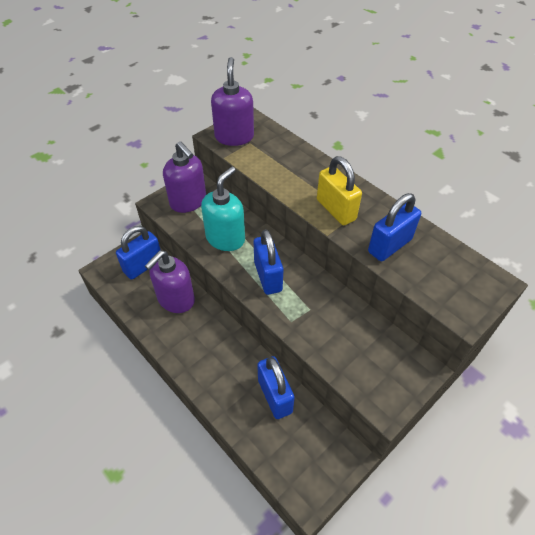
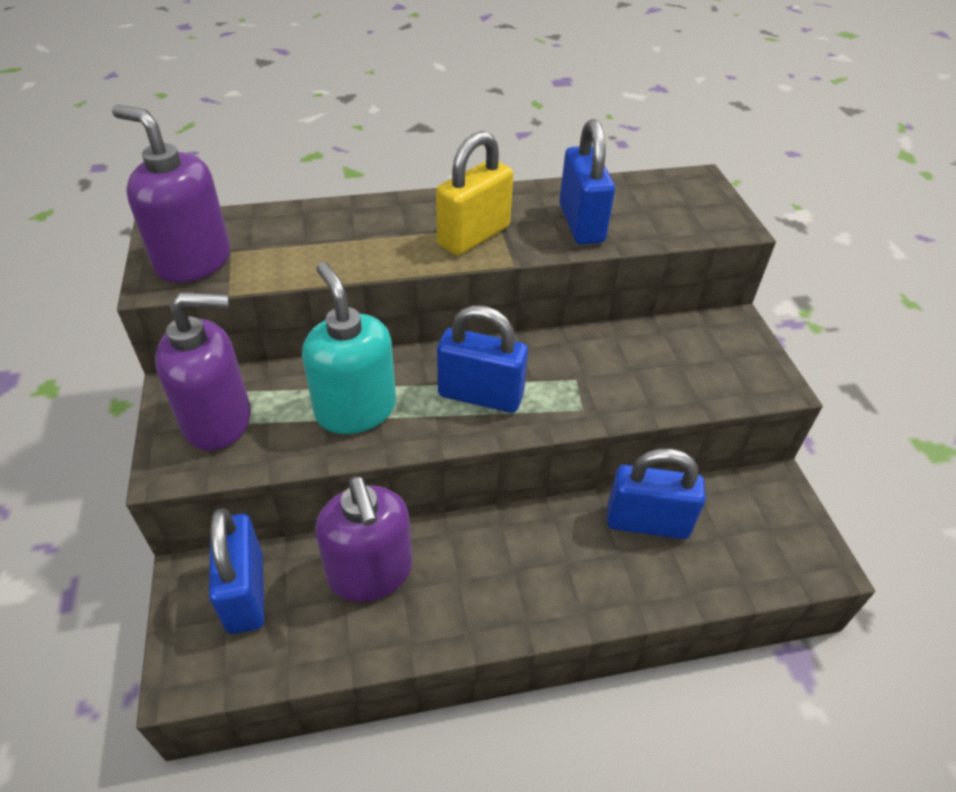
camera: 60 degrees left, 5 degrees down
(336, 210) = (474, 236): yellow padlock -> yellow padlock turned 45 degrees counterclockwise

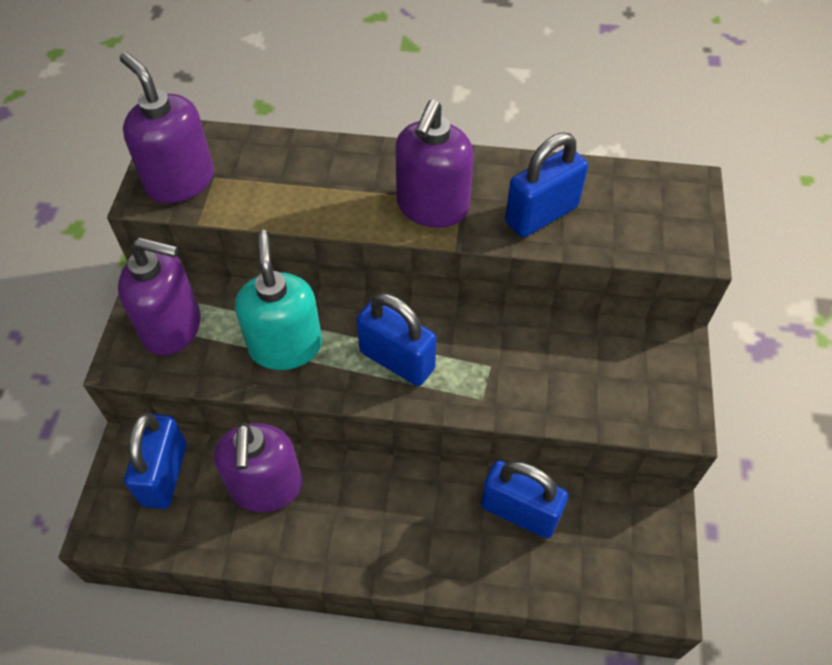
camera: 20 degrees right, 10 degrees up
(474, 236) = (432, 207): yellow padlock -> purple soap dispenser
(581, 223) = (541, 215): blue padlock -> blue padlock turned 45 degrees clockwise

